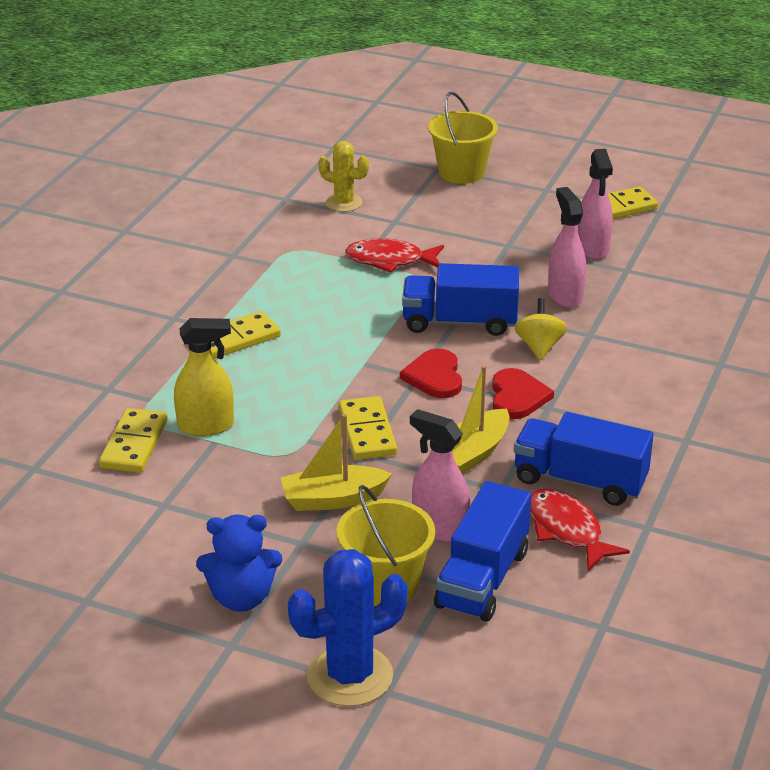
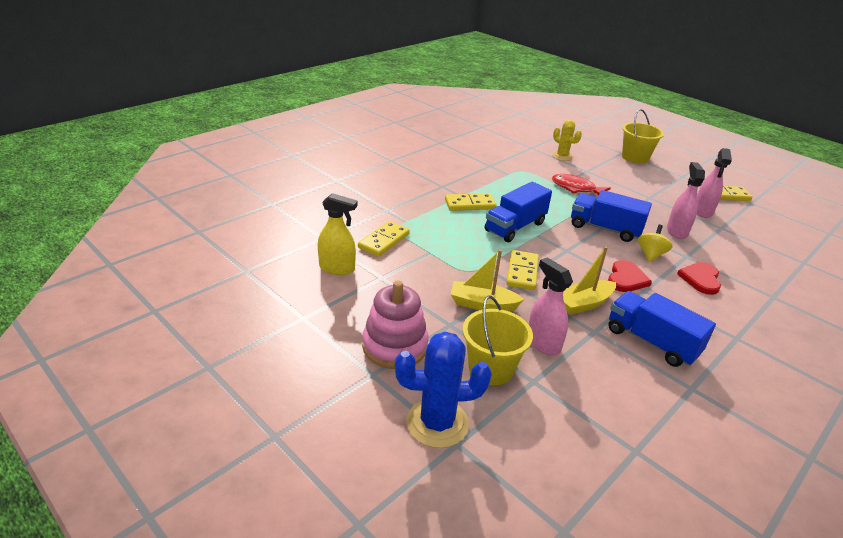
camera: 20 degrees right, 0 degrees up
(206, 426) = (429, 243): yellow spray bottle -> yellow spray bottle (337, 268)
(241, 598) = (395, 346): blue teddy bear -> pink stacking toy
(434, 376) = (577, 253): red heart -> red heart (701, 279)
(482, 579) = (559, 386): blue truck -> blue truck (515, 227)
(567, 530) = (631, 372): red fish -> none

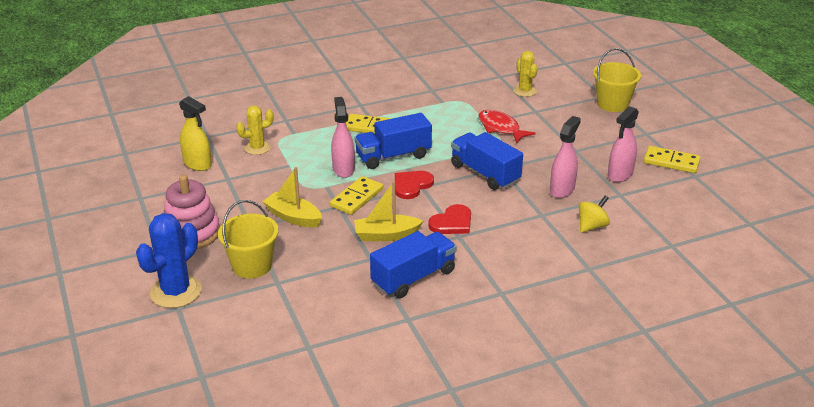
camera: 25 degrees right, 0 degrees up
(384, 241) = (257, 148): yellow domino -> yellow cactus
(437, 423) = (176, 292): blue cactus -> blue cactus turned 75 degrees counterclockwise
(543, 343) = (314, 257): pink spray bottle -> pink spray bottle (343, 169)
(650, 254) = (504, 206): yellow spinning top -> yellow spinning top (592, 226)
(651, 342) = (413, 278): blue truck -> blue truck turned 75 degrees clockwise
(701, 279) = (530, 238): red heart -> red heart (411, 185)

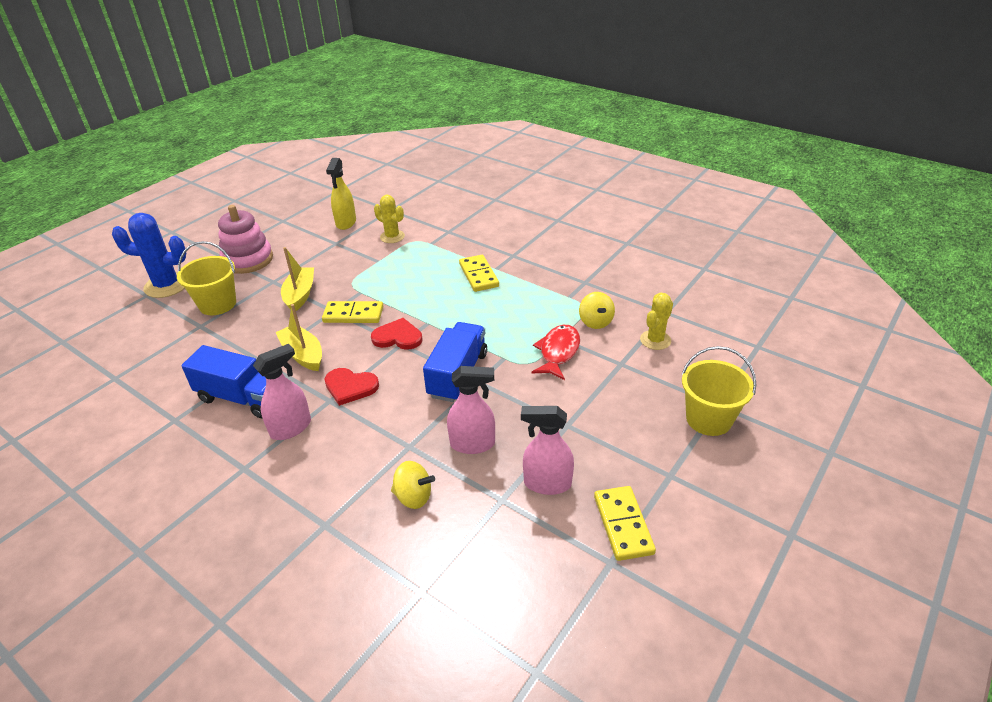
camera: 60 degrees right, 5 degrees up
(343, 169) = (395, 289): pink spray bottle -> pink spray bottle (291, 428)
(393, 156) = (440, 307): blue truck -> none
(483, 103) = (595, 322): none -> yellow spinning top

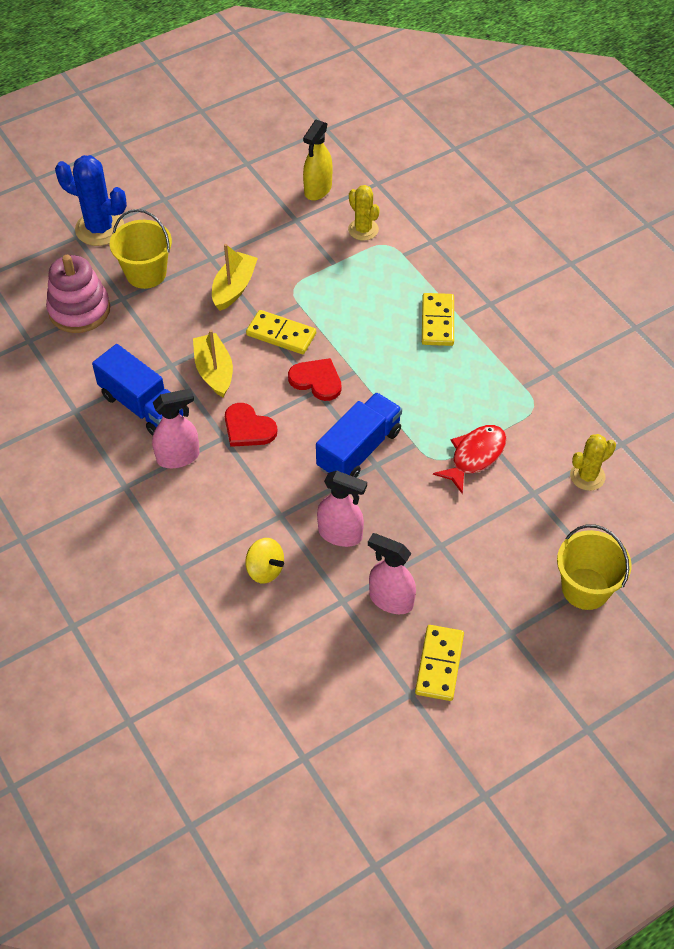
camera: 20 degrees right, 15 degrees up
(248, 260) = (192, 216): pink stacking toy -> pink stacking toy (79, 310)
(595, 322) = (535, 430): yellow spinning top -> none

